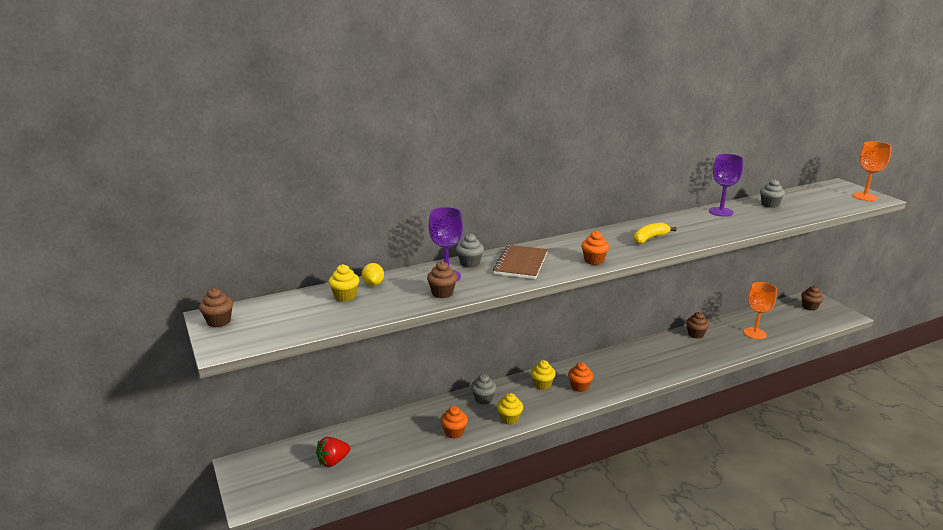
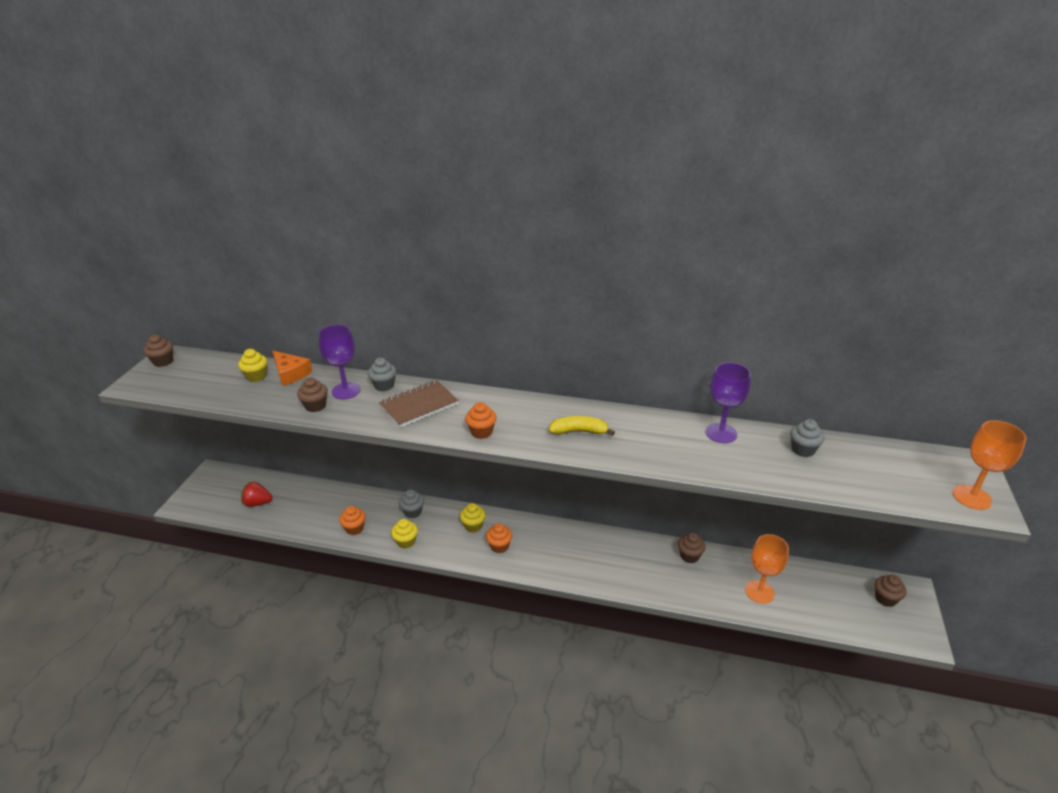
camera: 40 degrees right, 10 degrees up
(373, 284) = (291, 373): yellow lemon -> orange cheese

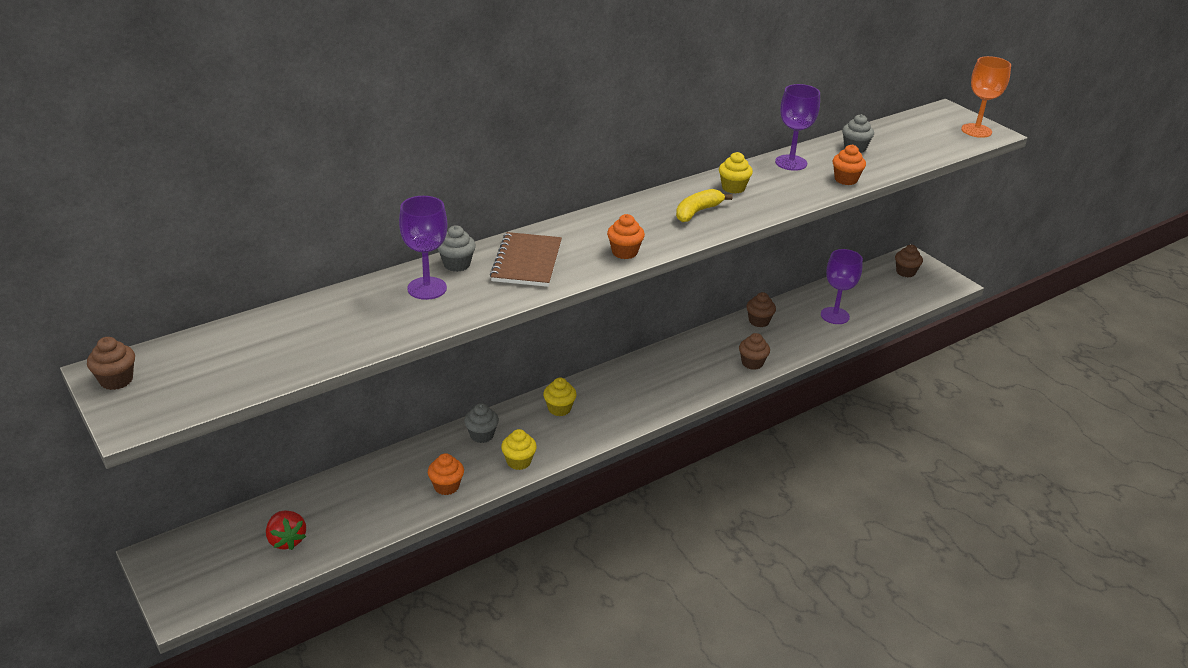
camera: 50 degrees left, 0 degrees up
(256, 376) = (289, 328): yellow cupcake -> yellow cupcake (733, 188)
(258, 503) = (286, 540): red strawberry -> red strawberry turned 75 degrees counterclockwise
(291, 373) = (326, 306): orange cheese -> none
(315, 406) = (424, 316): brown cupcake -> brown cupcake (752, 363)
(499, 546) = (609, 409): orange cupcake -> orange cupcake (846, 179)
(759, 592) = (835, 316): orange goblet -> purple goblet

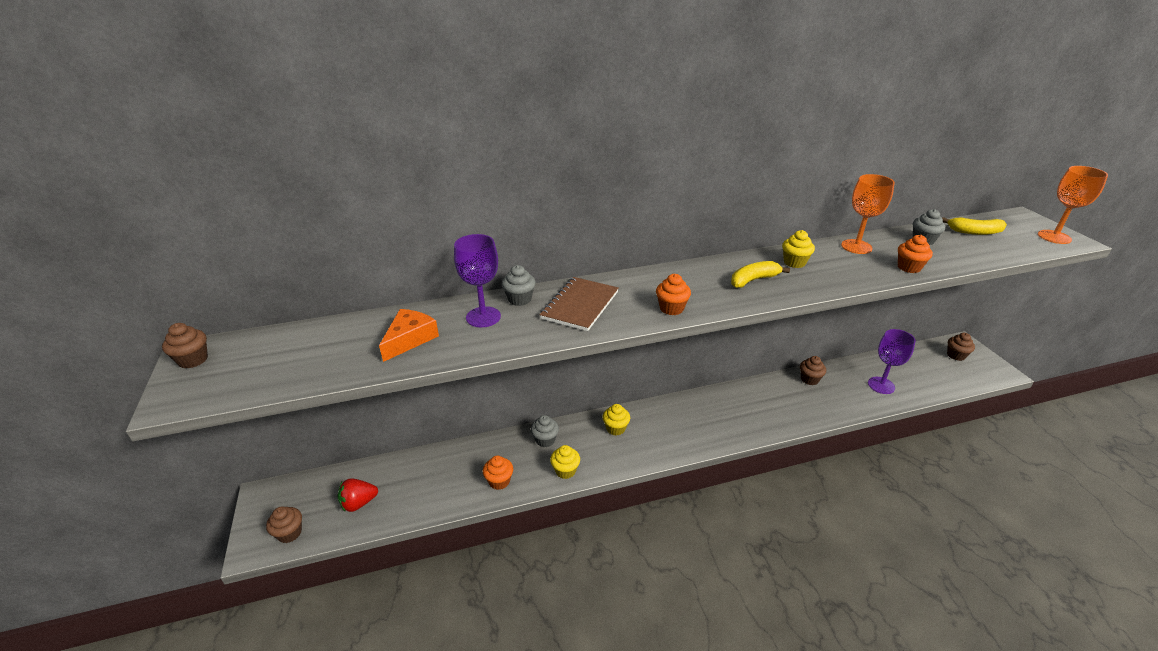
camera: 20 degrees right, 0 degrees up
(286, 540) = (359, 503): red strawberry -> red strawberry turned 75 degrees clockwise
(358, 322) = (410, 339): none -> orange cheese
(752, 363) = (794, 417): brown cupcake -> brown cupcake (289, 533)
(791, 163) = (856, 247): purple goblet -> orange goblet
(902, 133) = (974, 232): none -> yellow banana

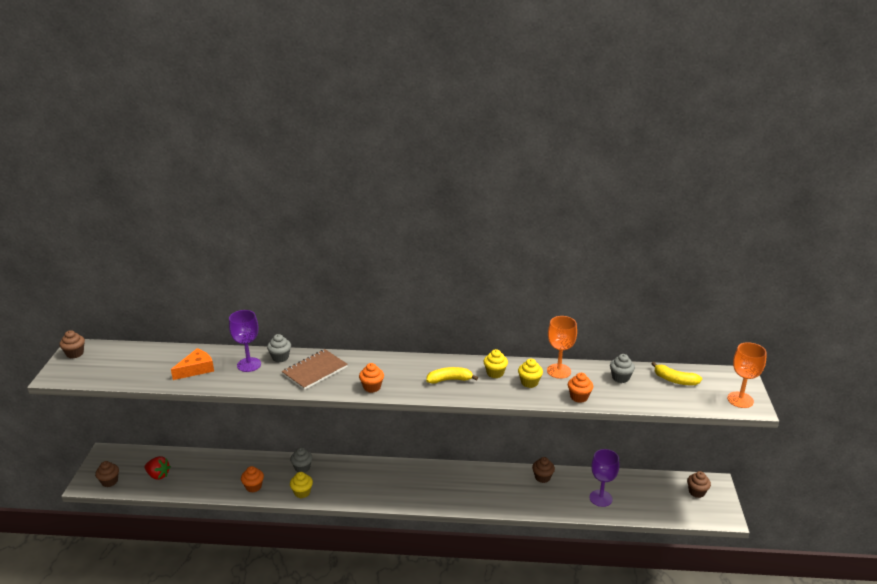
camera: 20 degrees right, 5 degrees down
(359, 503) = (158, 475): red strawberry -> red strawberry turned 150 degrees counterclockwise
(615, 428) = (358, 473): yellow cupcake -> yellow cupcake (529, 382)

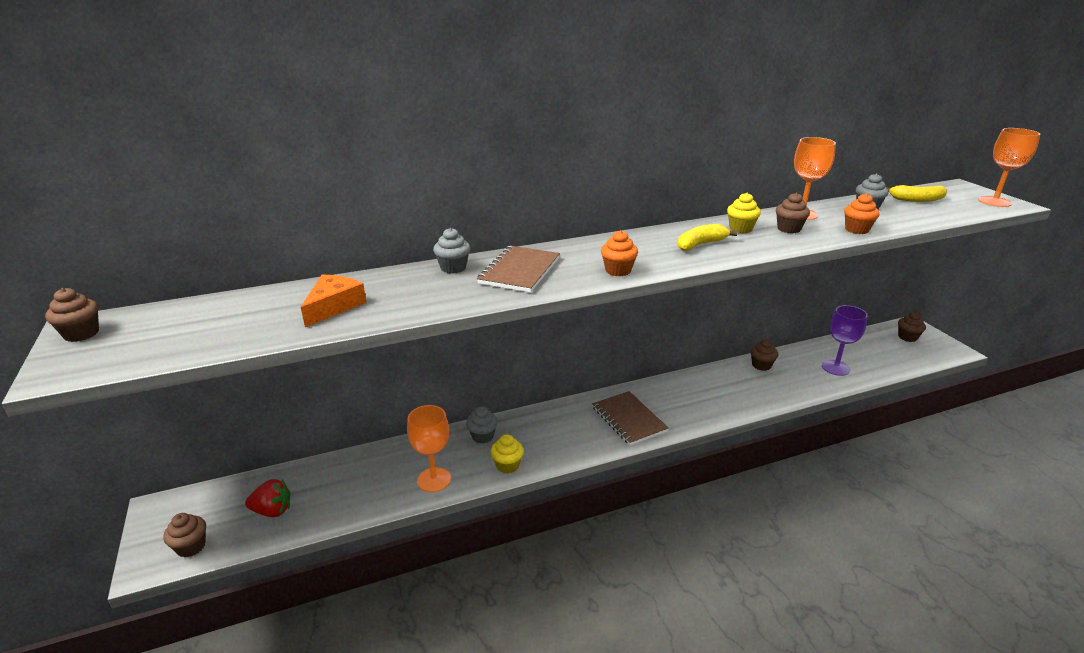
camera: 25 degrees left, 0 degrees up
(249, 364) = (414, 284): purple goblet -> none
(253, 487) = (434, 480): orange cupcake -> orange goblet
(404, 487) = (629, 419): none -> brown notebook
(529, 382) = (789, 229): yellow cupcake -> brown cupcake

